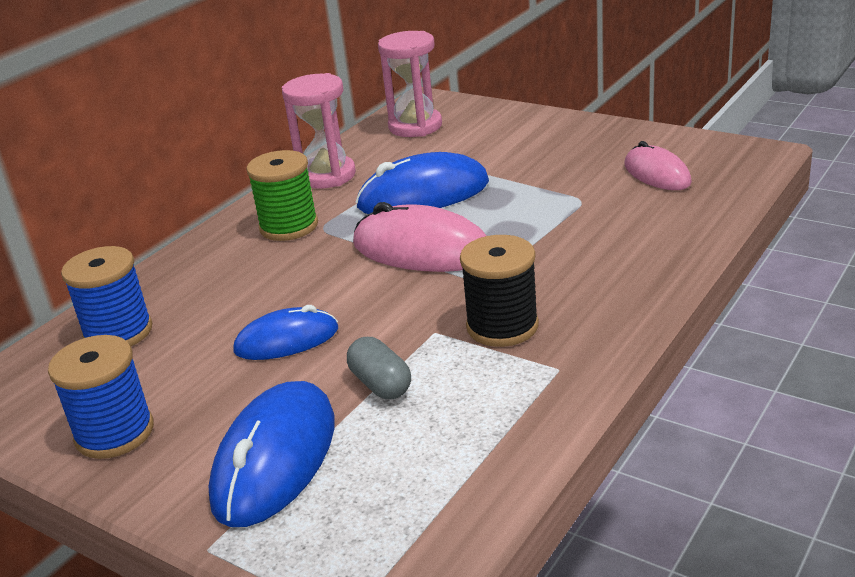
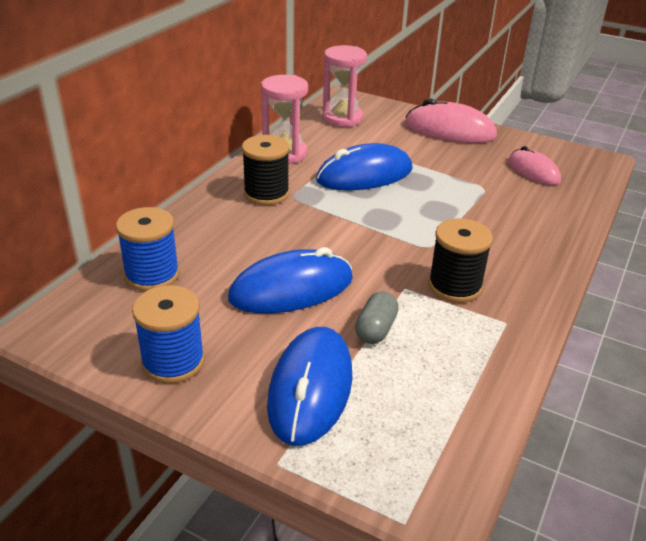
camera: 10 degrees left, 5 degrees up
(286, 340) = (291, 289): blue mouse -> blue mouse, size x1.59
(289, 226) = (266, 194): green spool -> black spool
(381, 384) = (375, 329): grey capsule -> grey capsule turned 60 degrees clockwise
(422, 250) = (376, 220): pink mouse -> pink mouse (449, 130)

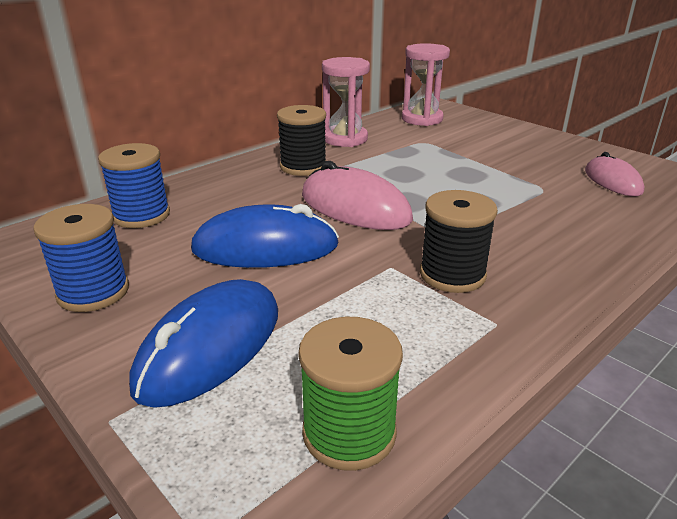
camera: 20 degrees right, 5 degrees down
(364, 175) = (414, 163): blue mouse -> none
(375, 329) = (329, 301): grey capsule -> none
(449, 130) = (531, 138): pink mouse -> pink mouse (355, 207)
(451, 428) = (349, 433): none -> green spool

